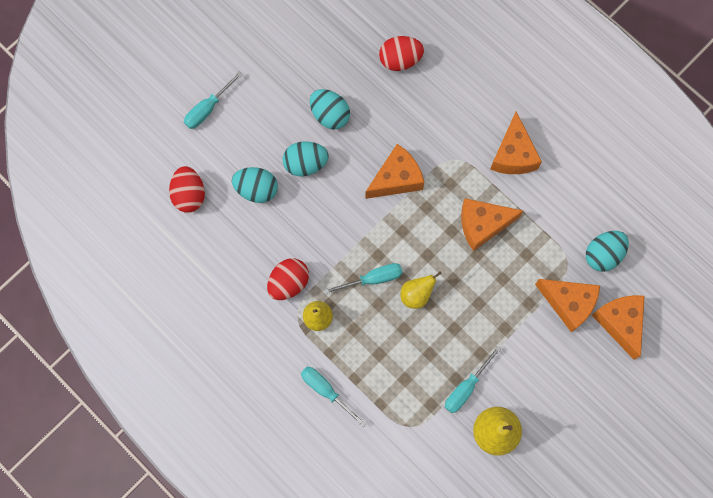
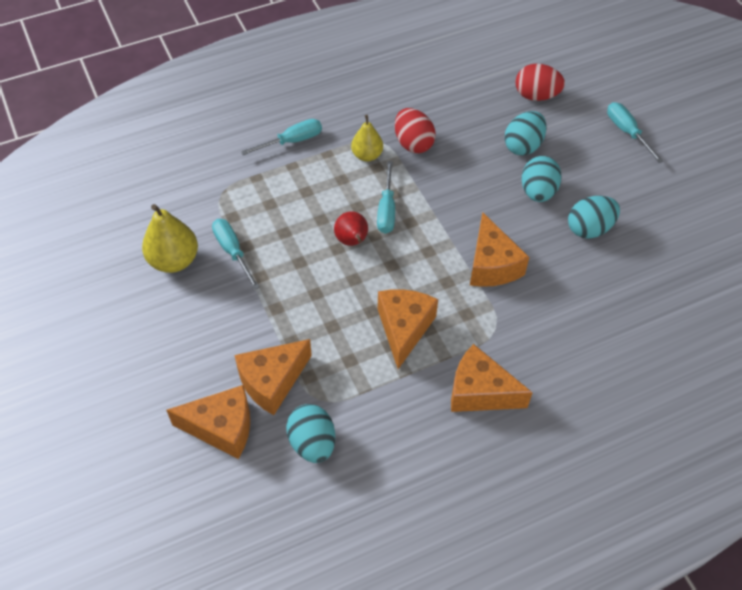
camera: 110 degrees right, 20 degrees down
(400, 60) = (642, 316): red egg -> none
(416, 295) = (352, 241): yellow pear -> red pear

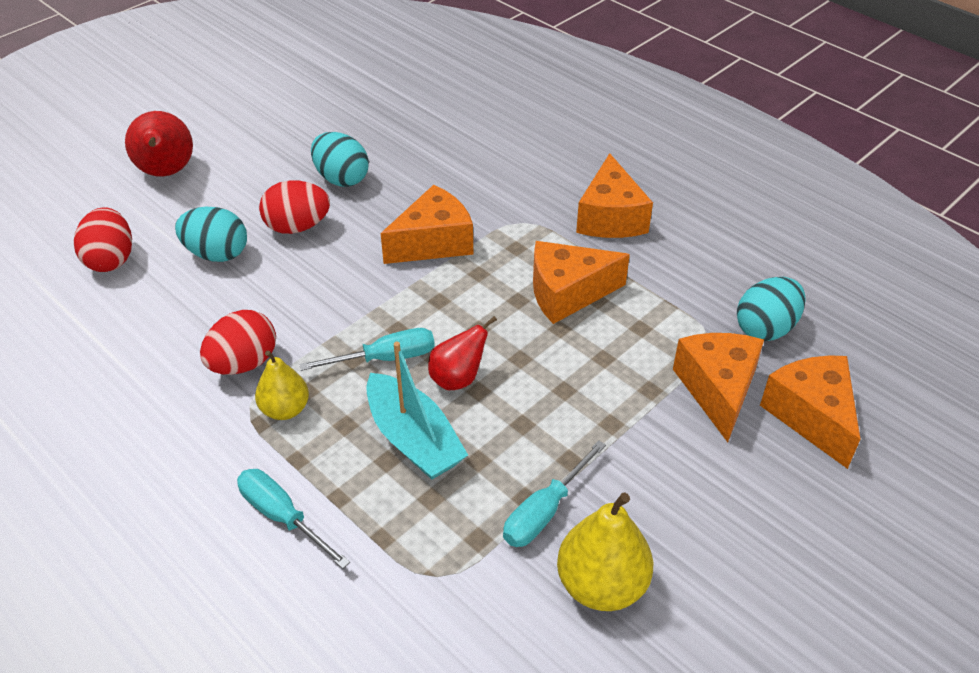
camera: 110 degrees left, 10 degrees down
(272, 381) = (718, 390): orange cheese -> orange cheese turned 120 degrees counterclockwise
(315, 207) = (413, 439): none -> turquoise boat
(538, 192) = (297, 227): turquoise egg -> red egg
(627, 132) = (166, 172): turquoise screwdriver -> red pear

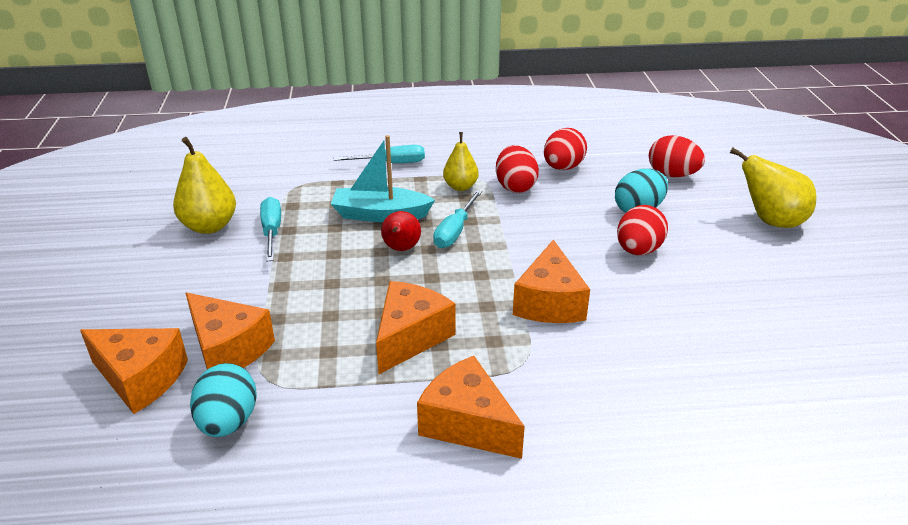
camera: 130 degrees right, 10 degrees down
(159, 348) = (562, 167): none -> red egg
(166, 172) = (770, 221): red pear -> yellow pear
(341, 178) = (689, 295): turquoise egg -> none

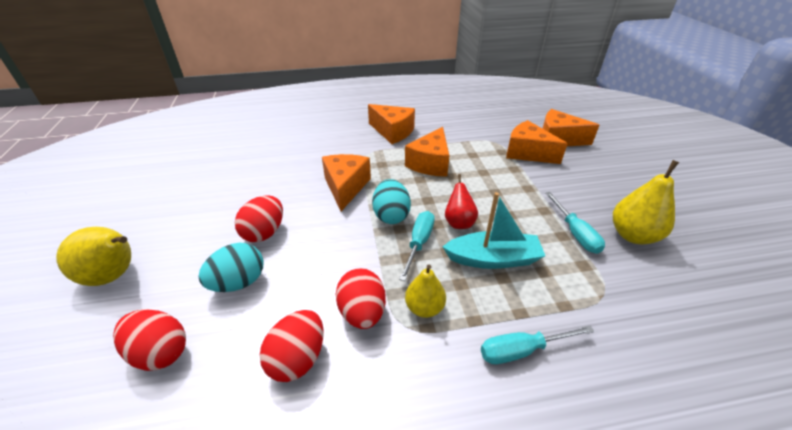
camera: 175 degrees right, 5 degrees up
(228, 422) = (500, 128): turquoise egg -> turquoise egg (391, 215)

